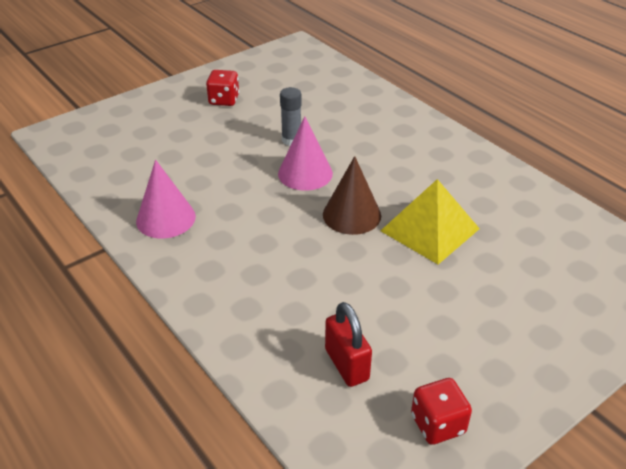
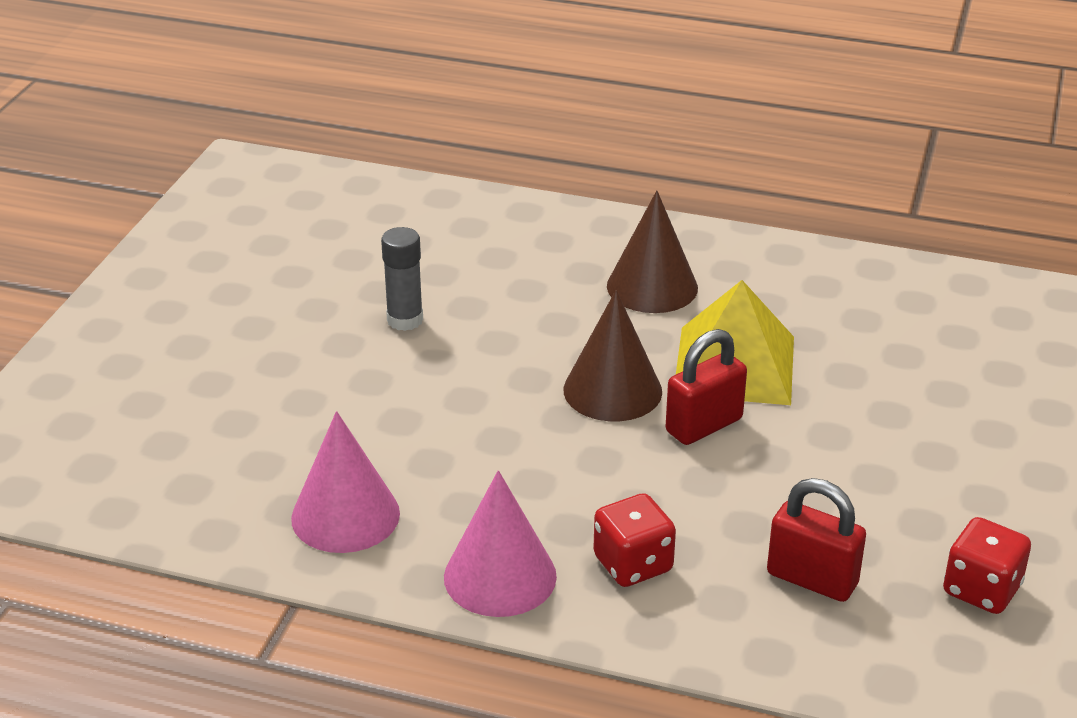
camera: 35 degrees left, 5 degrees down
(224, 100) = (220, 300): red dice -> red dice (633, 564)
(305, 173) = (482, 360): pink cone -> pink cone (500, 576)
(378, 254) = (704, 425): none -> red padlock
(429, 171) = (652, 286): none -> brown cone

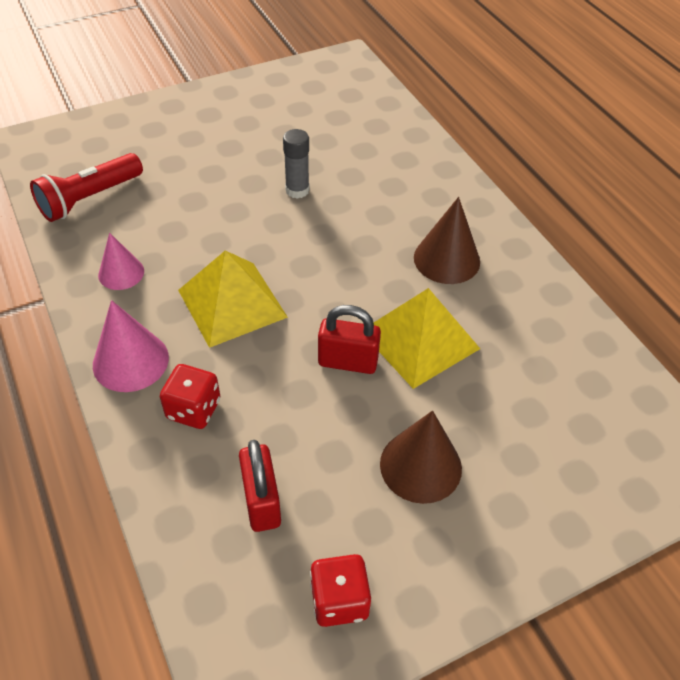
camera: 45 degrees right, 15 degrees up
(171, 478) = (89, 198): none -> red flashlight
(345, 515) = (121, 273): pink cone -> pink cone, size x0.66
(514, 458) = (232, 303): none -> yellow pyramid
(612, 390) = (334, 304): brown cone -> brown cone (420, 466)

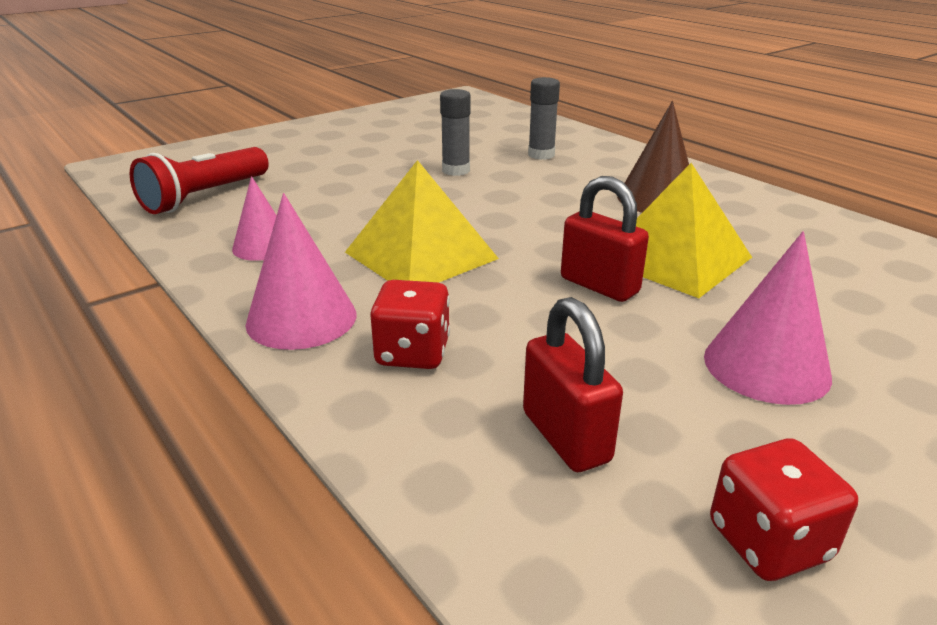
camera: 10 degrees left, 20 degrees down
(348, 362) = (599, 285): red padlock -> red padlock turned 45 degrees clockwise
(379, 176) = (541, 155): none -> grey glue stick
(420, 466) = (766, 366): brown cone -> pink cone

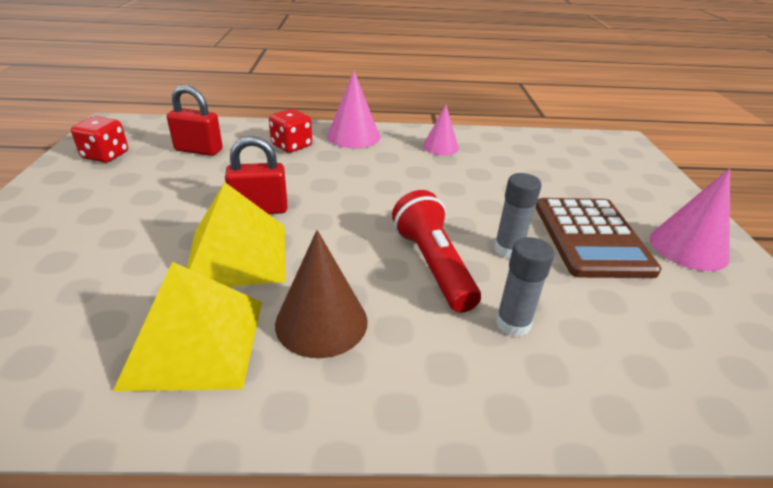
camera: 125 degrees right, 5 degrees up
(204, 197) = (536, 150): red flashlight -> red flashlight (433, 265)
(387, 151) = (591, 238): none -> brown calculator
(421, 255) = (373, 178): yellow pyramid -> yellow pyramid (194, 342)
(766, 366) = (130, 210): pink cone -> pink cone (688, 247)

